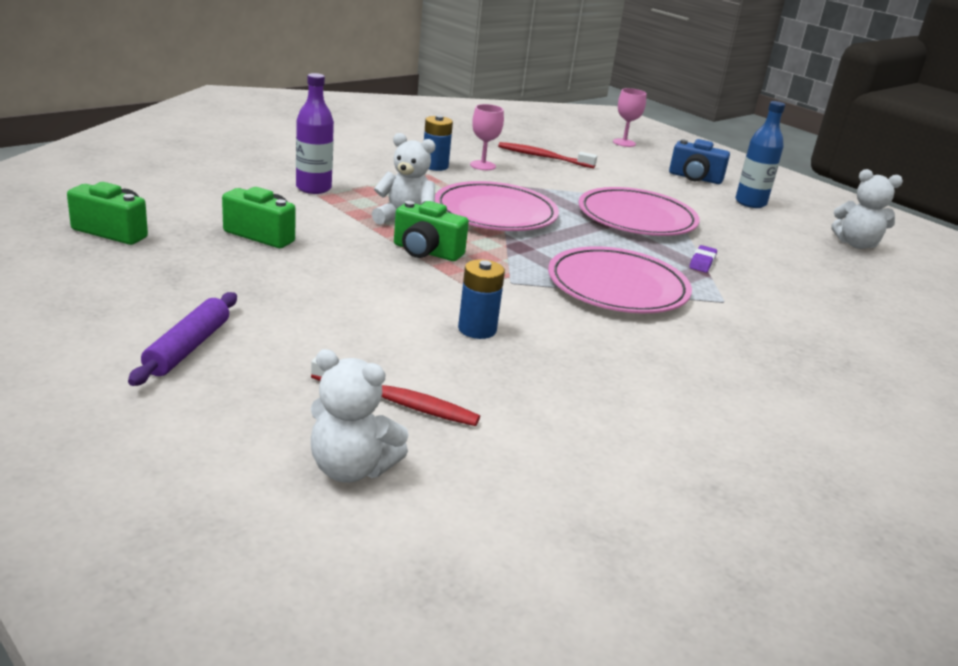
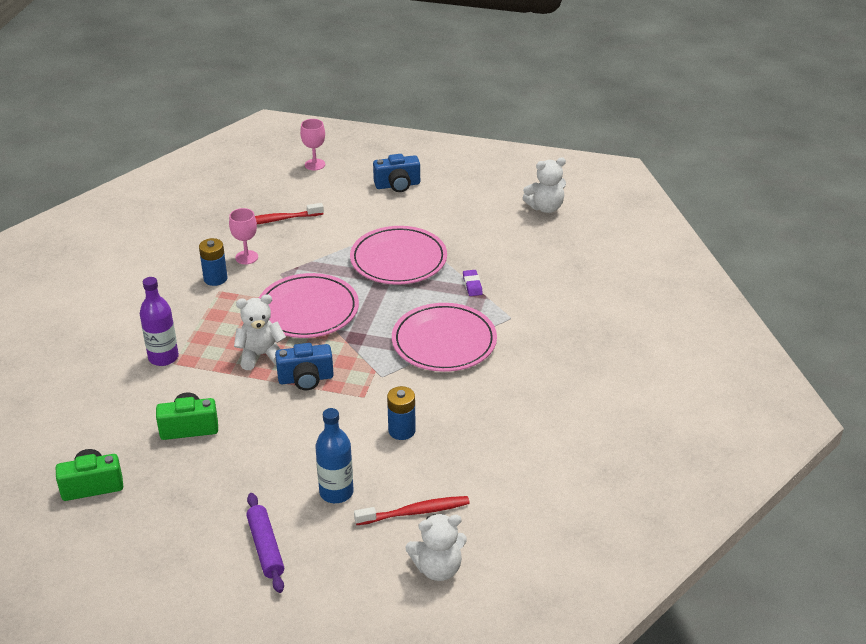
camera: 30 degrees left, 10 degrees up
(426, 252) = (306, 379): green camera -> blue camera
(750, 203) = (453, 196): blue bottle -> blue bottle (336, 492)

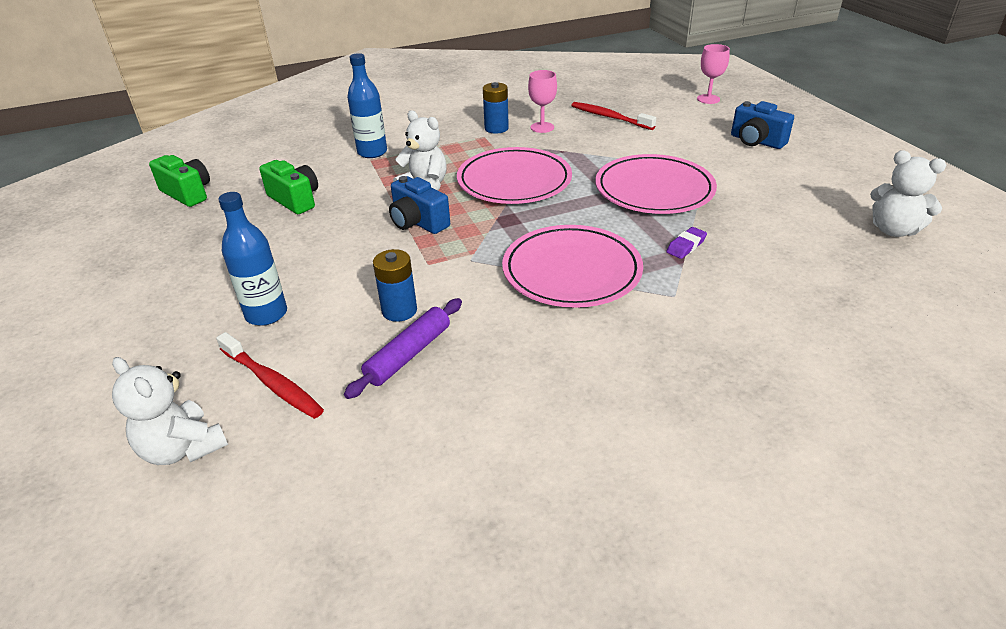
camera: 55 degrees right, 0 degrees up
(163, 357) = (372, 152): purple bottle -> blue bottle
(265, 547) = (155, 310): purple rolling pin -> purple rolling pin (408, 354)

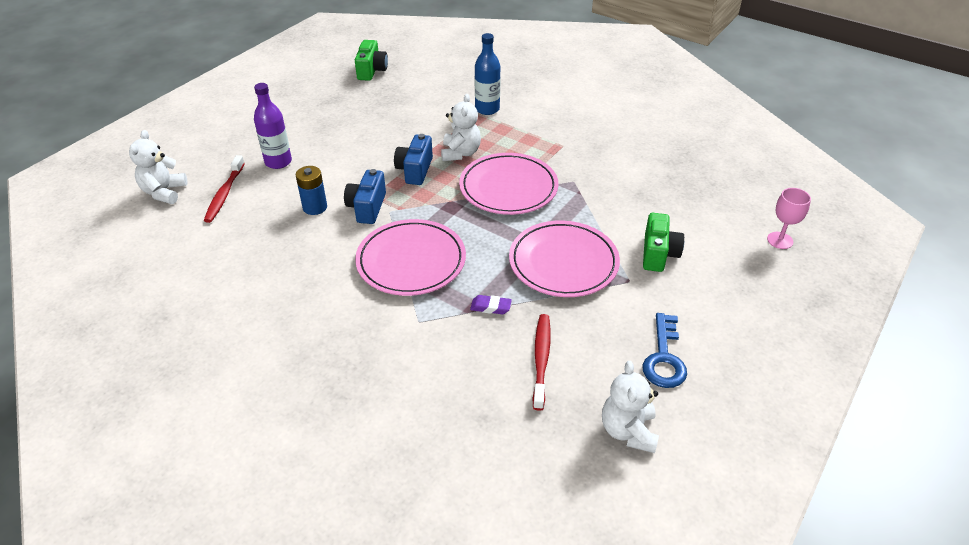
camera: 55 degrees right, 5 degrees up
(266, 314) = (278, 162): blue bottle -> purple bottle
(295, 200) = (399, 111): green camera -> green camera (658, 254)
(408, 354) = (277, 230): purple rolling pin -> none
(496, 128) = (582, 145): blue battery -> none
(542, 127) = (609, 167): pink goblet -> none
(609, 117) = (669, 194): red toothbrush -> red toothbrush (541, 359)
(756, 141) = (719, 298): blue camera -> blue camera (367, 207)
(812, 186) = (664, 357): none -> blue key

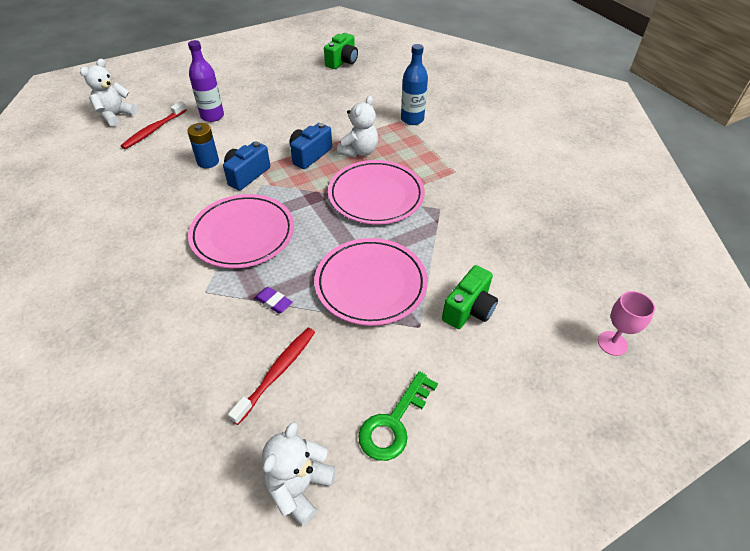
camera: 25 degrees right, 5 degrees up
(664, 357) = (394, 422): blue key -> green key

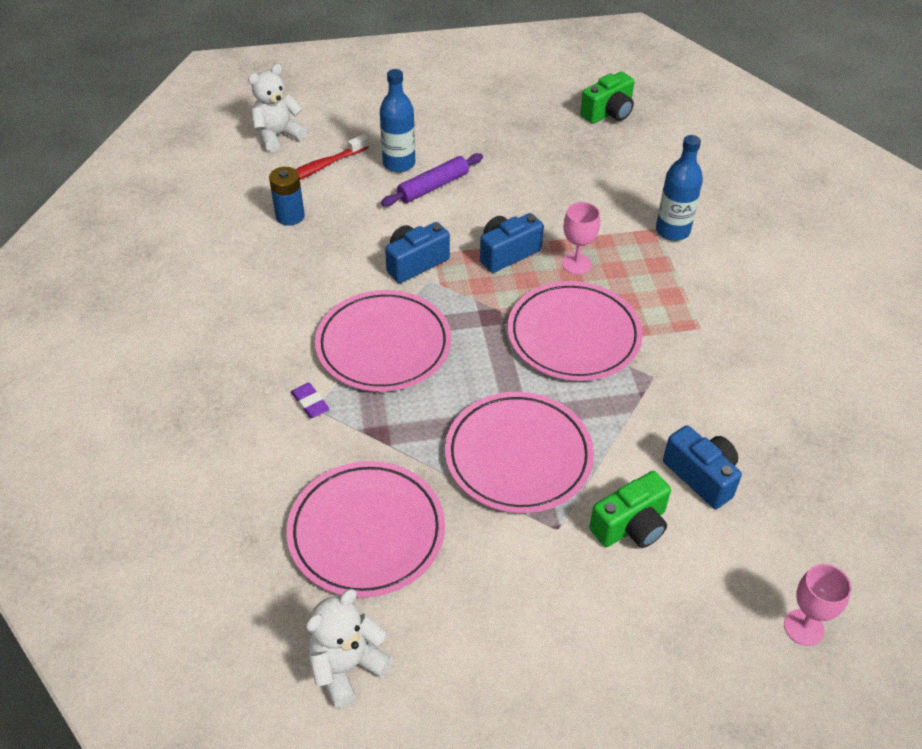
camera: 20 degrees right, 0 degrees up
(208, 162) = (372, 231): blue battery -> blue battery (290, 216)
(212, 116) = (399, 164): purple bottle -> blue bottle
(242, 125) = (433, 187): none -> purple rolling pin
(274, 302) = (391, 445): purple eraser -> purple eraser (310, 403)
(277, 372) = (366, 532): red toothbrush -> pink plate
(359, 151) = (576, 264): white teddy bear -> pink goblet
(394, 422) = (479, 633): green key -> none
(500, 263) = (701, 476): none -> blue camera

